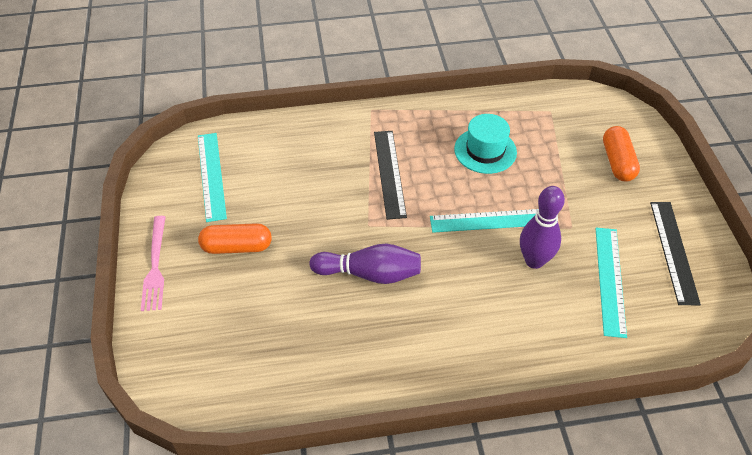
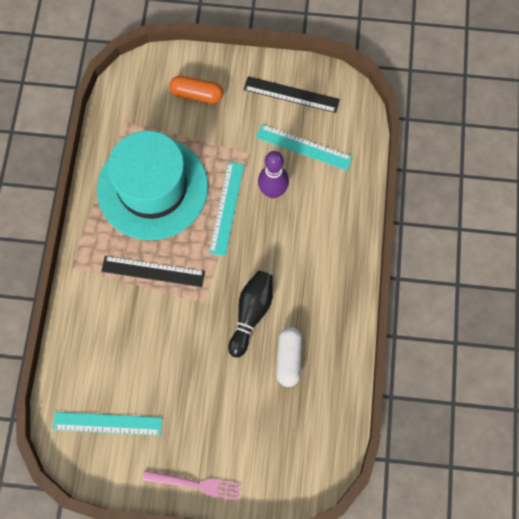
camera: 75 degrees left, 20 degrees up
(237, 247) = (195, 413): orange capsule -> none
(324, 325) = (289, 359): none -> white capsule
(369, 273) = (251, 314): purple bowling pin -> black bowling pin
(485, 150) = (152, 188): turquoise hat -> turquoise hat, size x2.06

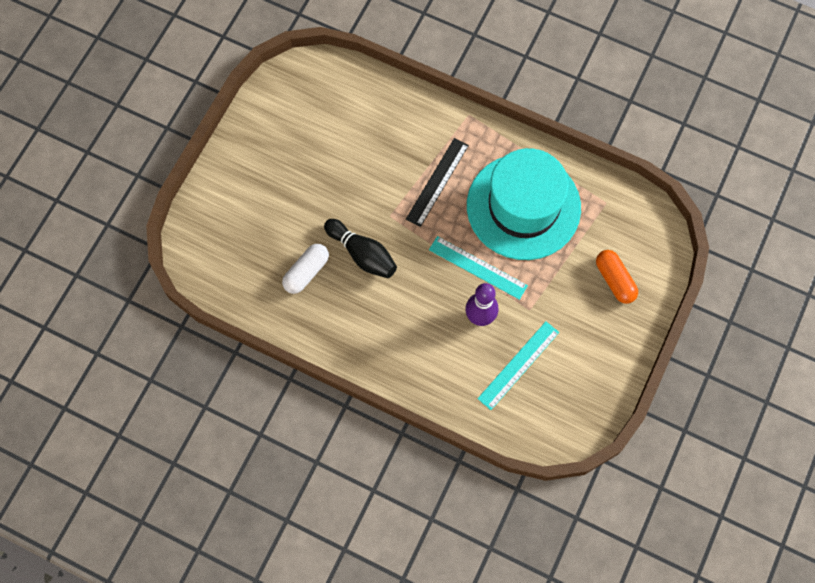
camera: 110 degrees right, 0 degrees up
(107, 423) = (312, 105): turquoise ruler -> none
(195, 484) = (230, 158): pink fork -> none
(197, 95) = (614, 280): orange capsule -> orange capsule turned 60 degrees counterclockwise
(289, 359) = (306, 272): white capsule -> white capsule turned 75 degrees counterclockwise
(291, 94) = (584, 375): black ruler -> none

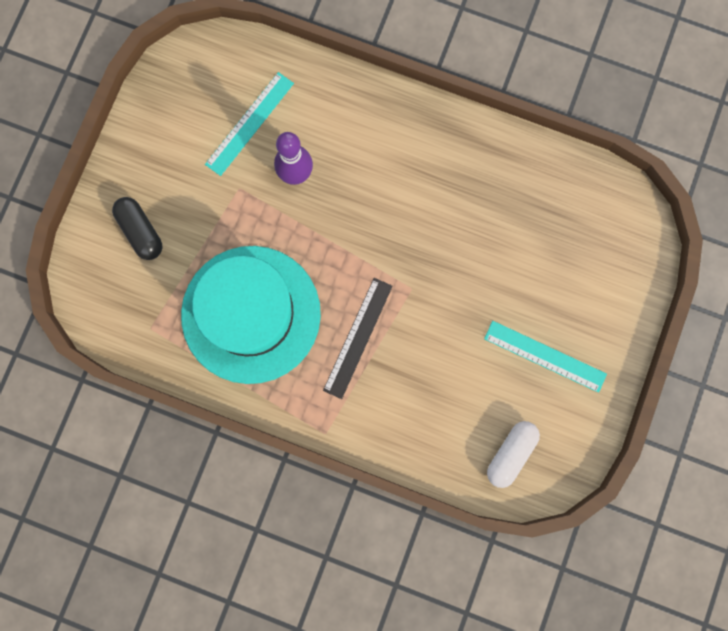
camera: 175 degrees right, 10 degrees up
(306, 272) = (501, 210): white capsule -> white capsule (510, 453)
(362, 254) = (439, 238): black bowling pin -> none
(478, 267) = (302, 233): turquoise ruler -> turquoise ruler (545, 356)
(614, 280) = (141, 231): orange capsule -> black capsule

